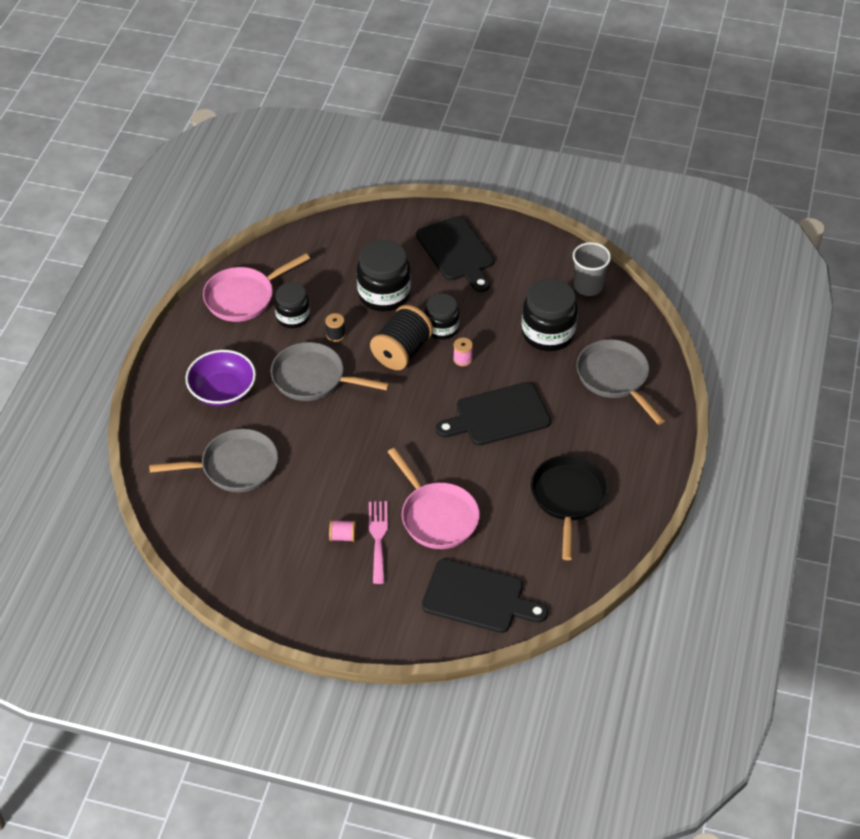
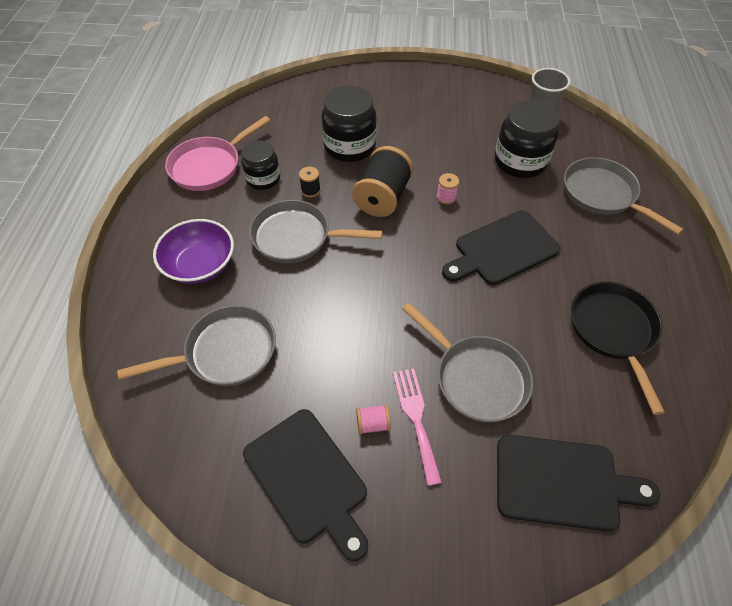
camera: 10 degrees left, 5 degrees up
(436, 516) = (476, 378): pink pan -> grey pan
(441, 328) = (415, 170): black jar -> none
(457, 252) = (408, 101): black cutting board -> black cutting board (308, 479)

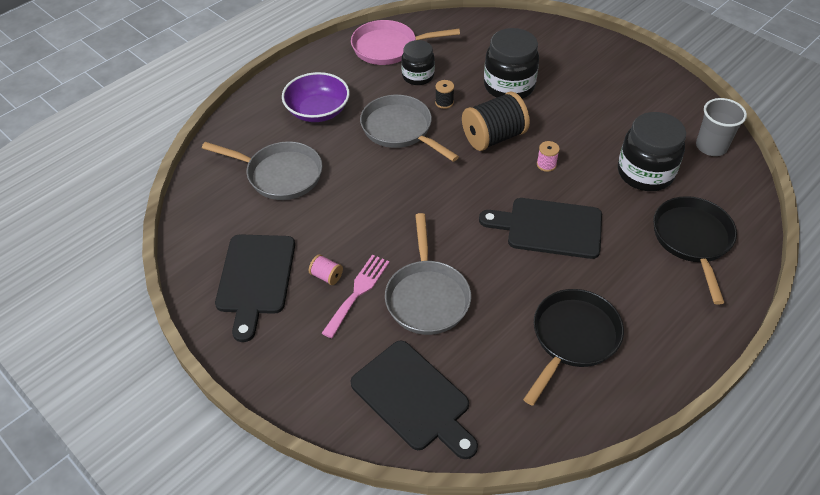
camera: 40 degrees right, 5 degrees down
(602, 195) = (692, 240): grey pan -> black pan

